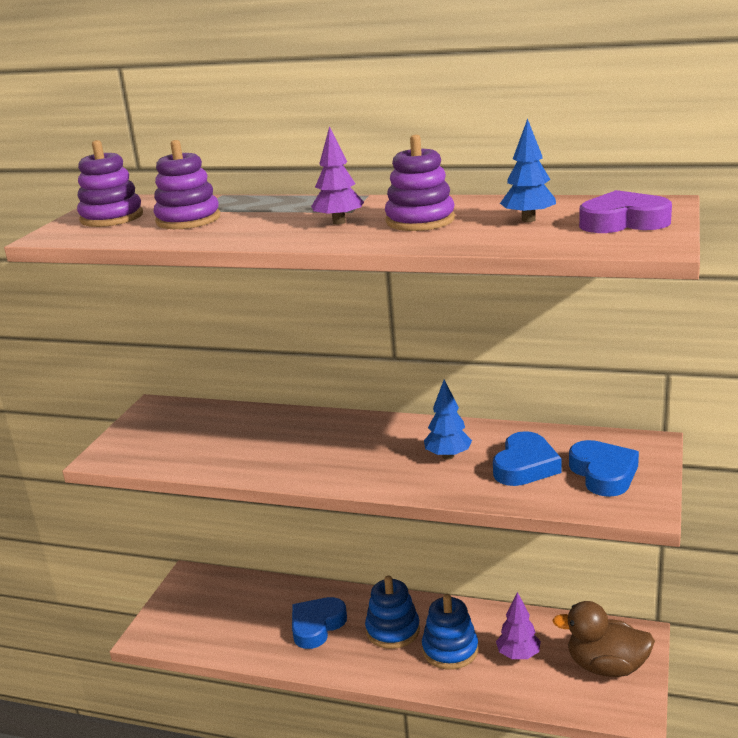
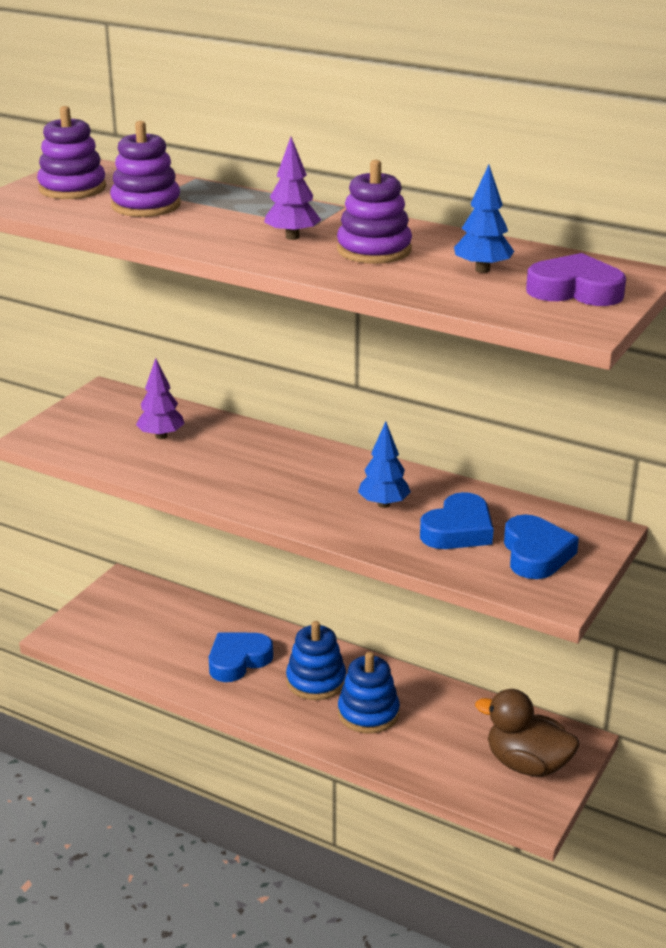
camera: 10 degrees right, 5 degrees up
(518, 655) = (438, 733): purple tree -> purple tree (161, 436)

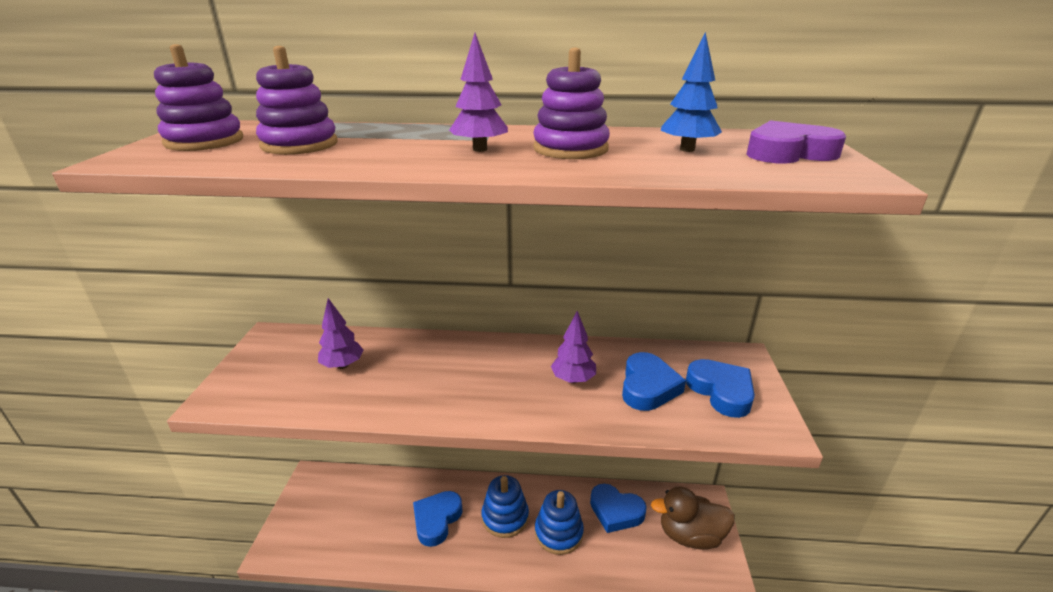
camera: 25 degrees left, 0 degrees up
(383, 504) = (573, 379): blue tree -> purple tree
(452, 716) = (616, 511): none -> blue heart

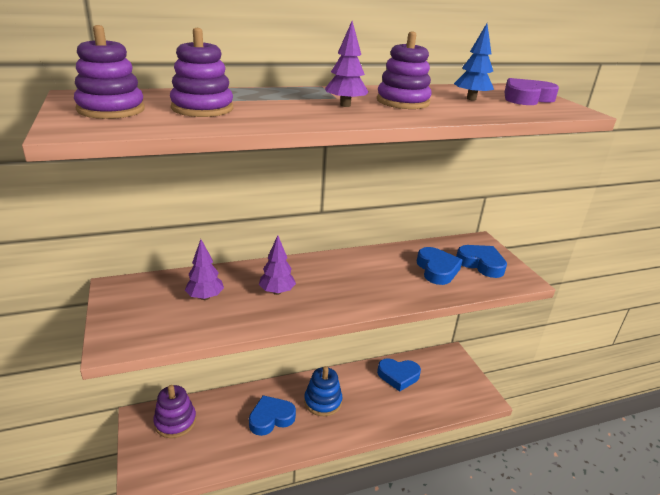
camera: 25 degrees left, 0 degrees up
(340, 493) = (175, 421): none -> purple stacking toy
(437, 520) = (271, 418): blue heart -> blue heart turned 60 degrees clockwise
(558, 533) = (367, 401): blue stacking toy -> none
(573, 379) = (386, 274): purple tree -> purple tree (277, 292)
(690, 535) = (452, 377): brown duck -> none

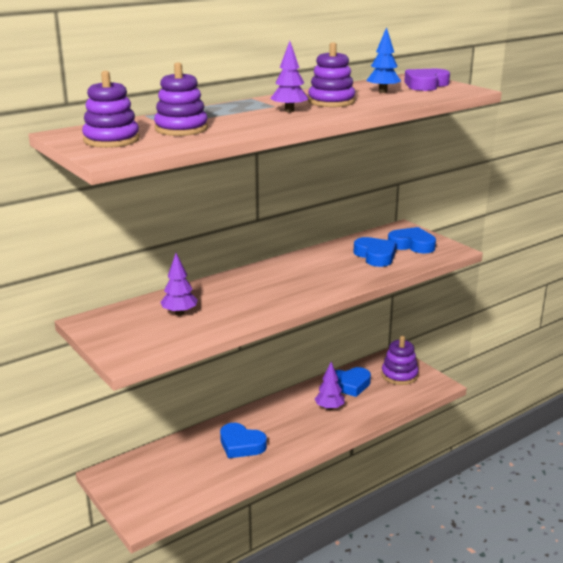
camera: 15 degrees left, 5 degrees down
(175, 421) = (145, 469): purple stacking toy -> purple stacking toy (399, 375)
(271, 418) = (241, 445): blue heart -> blue heart turned 105 degrees counterclockwise
(277, 292) = (242, 297): purple tree -> purple tree (329, 408)
(323, 401) = (285, 421): blue stacking toy -> none

